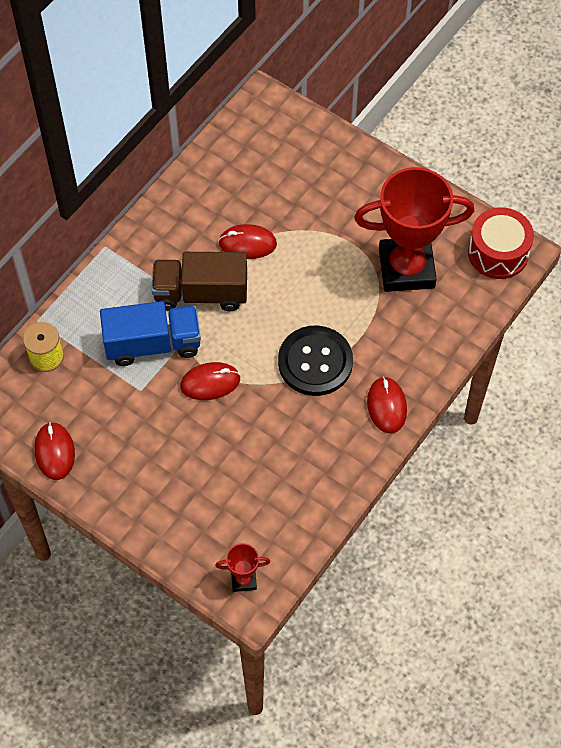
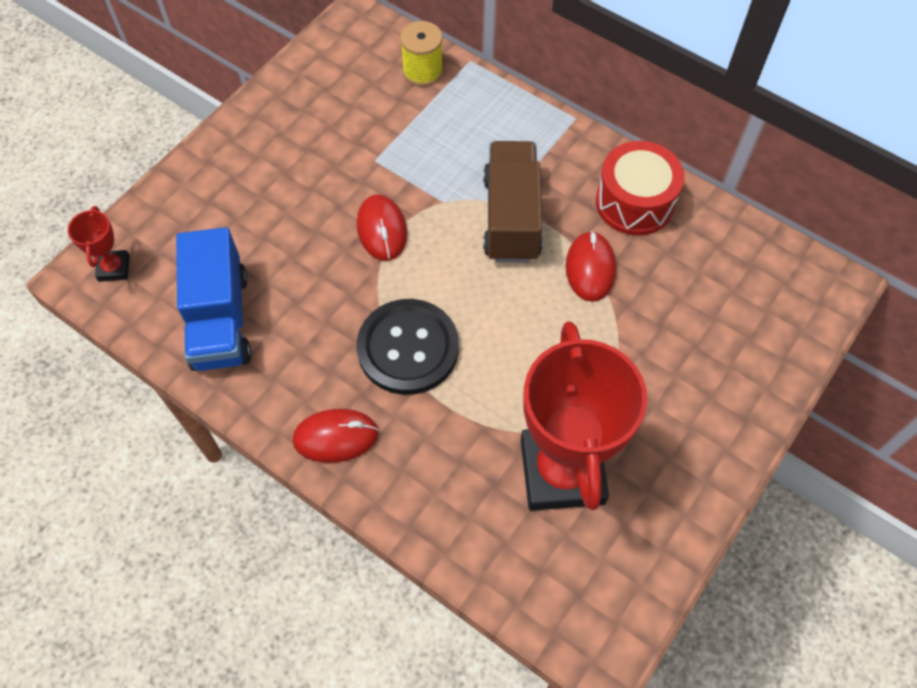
camera: 90 degrees right, 0 degrees up
(55, 452) = (301, 85): red mouse -> none
(153, 344) = (438, 170): blue truck -> blue truck (220, 320)
(498, 253) = (598, 613): red drum -> red drum (634, 202)

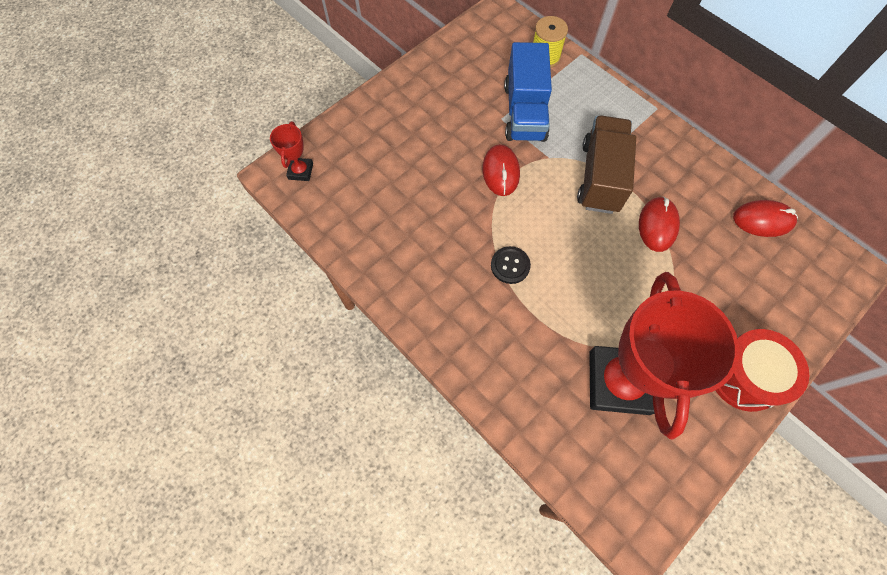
camera: 10 degrees right, 5 degrees up
(220, 320) = (372, 222): blue truck -> blue truck (524, 112)
(336, 437) = (447, 325): red mouse -> red mouse (762, 220)
(408, 348) = (510, 265): black button -> black button, size x0.50
(634, 202) = (697, 179): red drum -> red drum (744, 375)

